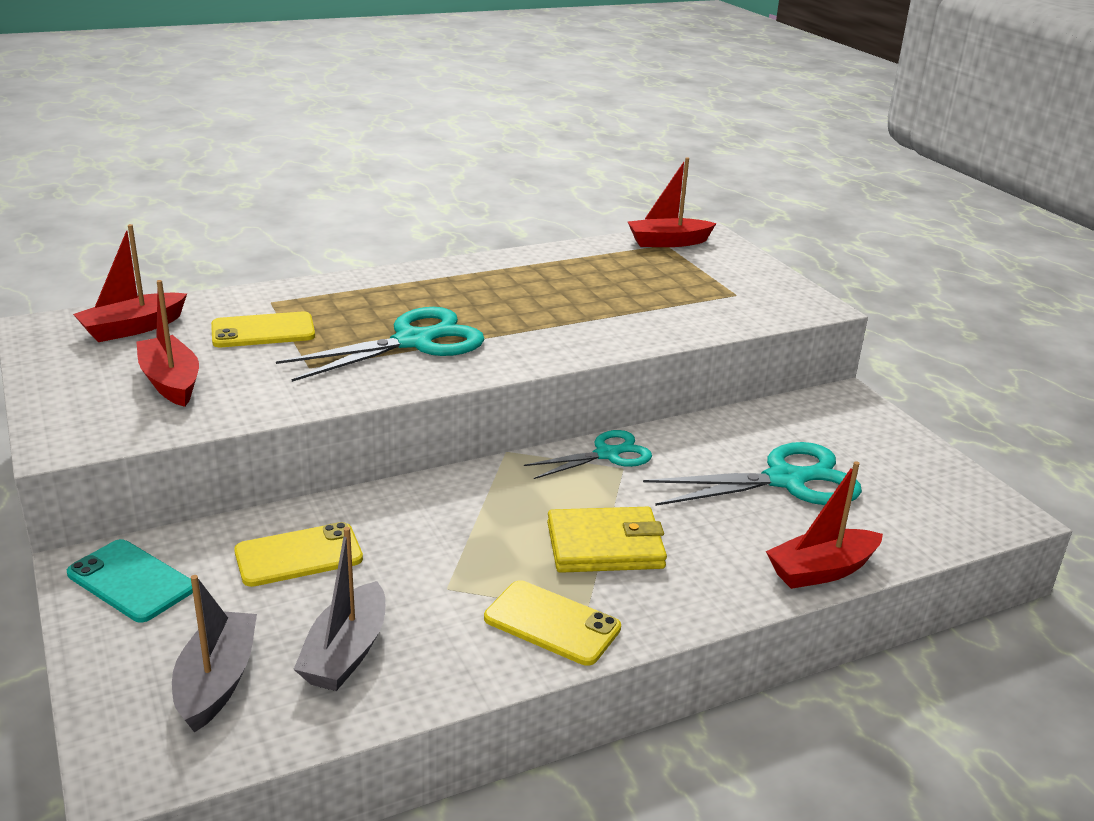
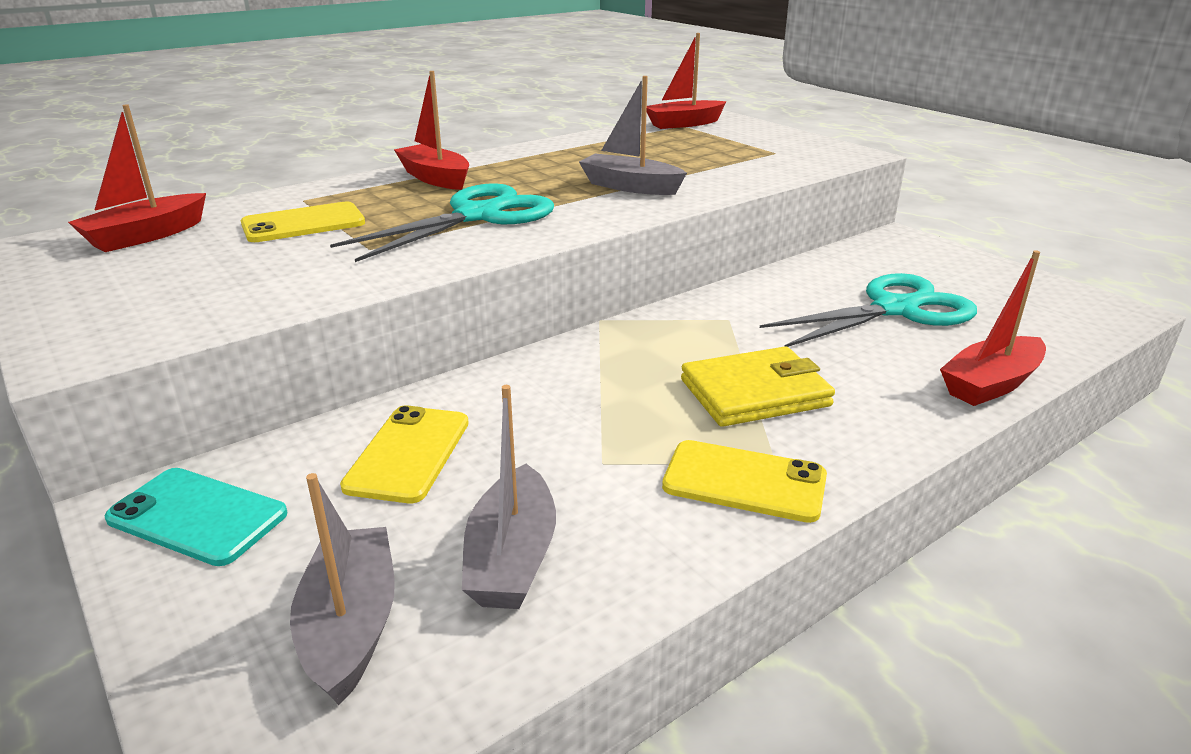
camera: 10 degrees left, 0 degrees up
(171, 382) = (206, 279): red boat -> red boat (435, 178)
(298, 555) = (408, 454): yellow phone -> yellow phone turned 45 degrees counterclockwise
(568, 323) = (630, 187): none -> grey boat
(607, 454) = (706, 309): turquoise scissors -> none

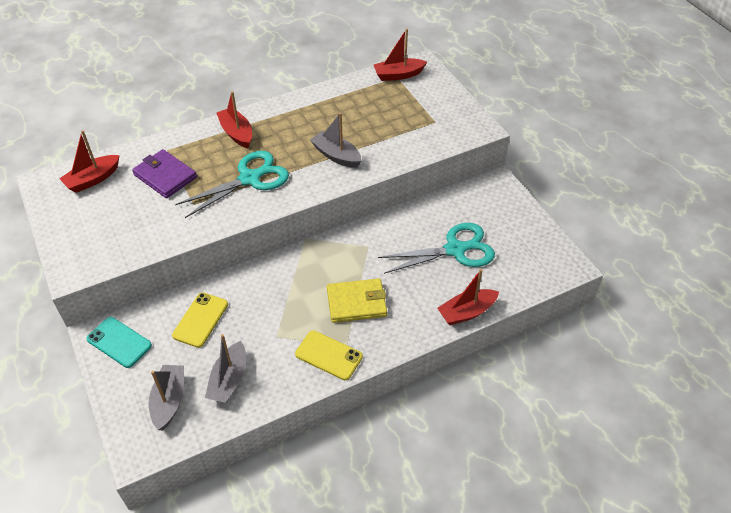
camera: 10 degrees right, 20 degrees up
(303, 224) = (165, 176): yellow phone -> purple wallet

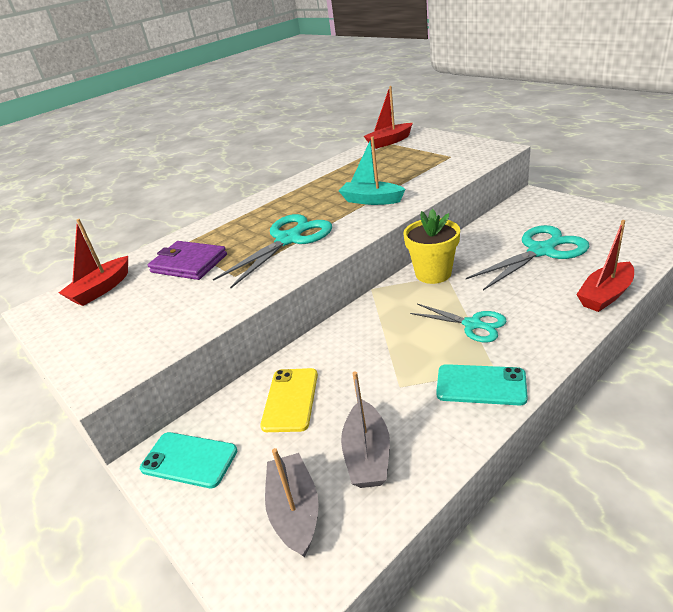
camera: 10 degrees left, 15 degrees down
(237, 133) = (253, 214): red boat -> none
(328, 355) = (481, 385): yellow phone -> turquoise phone
(336, 156) = (371, 200): grey boat -> turquoise boat
(356, 303) = (473, 324): yellow wallet -> turquoise scissors
(359, 241) = (433, 273): none -> yellow flower pot

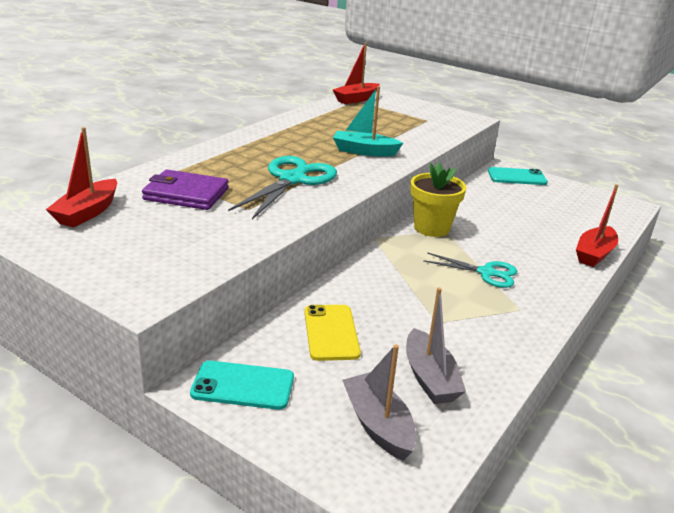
camera: 20 degrees left, 5 degrees down
(481, 385) = (512, 322): turquoise phone -> turquoise phone (516, 177)
(541, 251) = (526, 215): turquoise scissors -> none

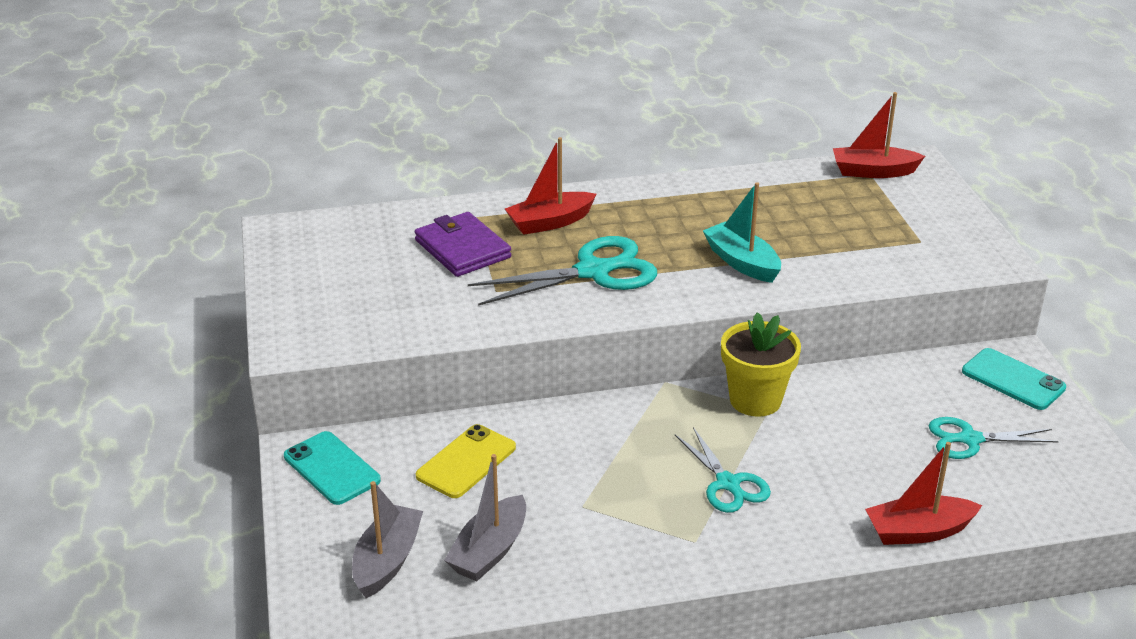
camera: 45 degrees right, 5 degrees up
(87, 212) = (353, 237): red boat -> red boat (550, 222)
(543, 207) = (969, 439): none -> turquoise scissors

